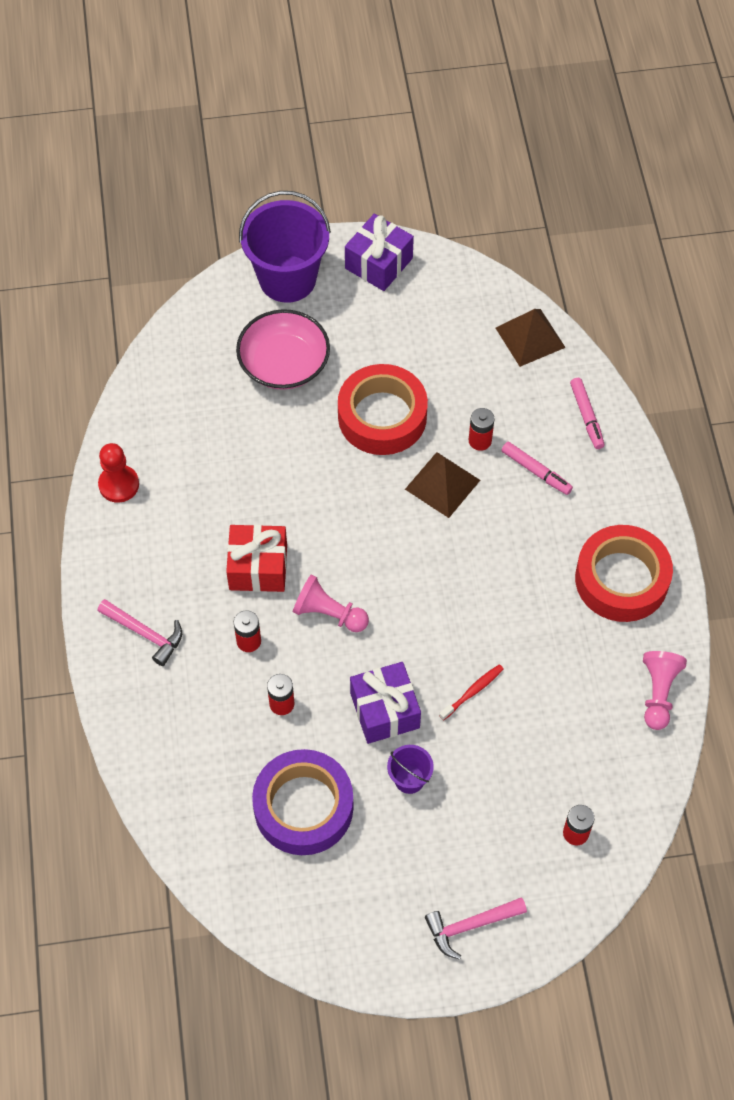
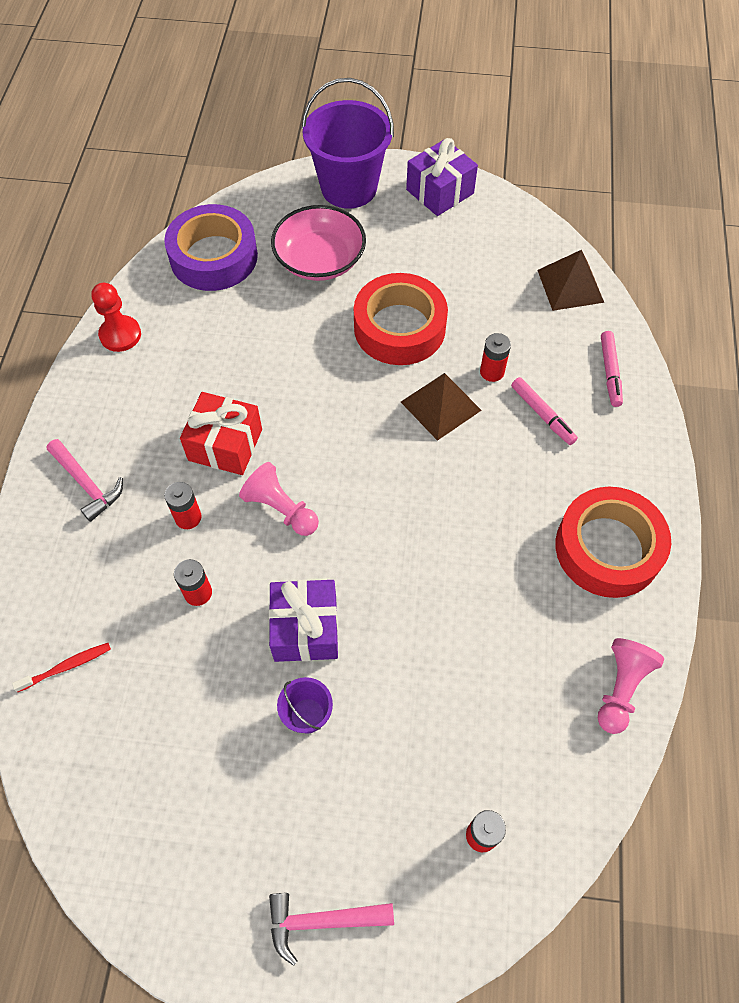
camera: 15 degrees right, 0 degrees up
(303, 807) = (179, 716): purple tape -> purple tape (213, 257)
(473, 691) = (409, 632): red toothbrush -> red toothbrush (66, 666)

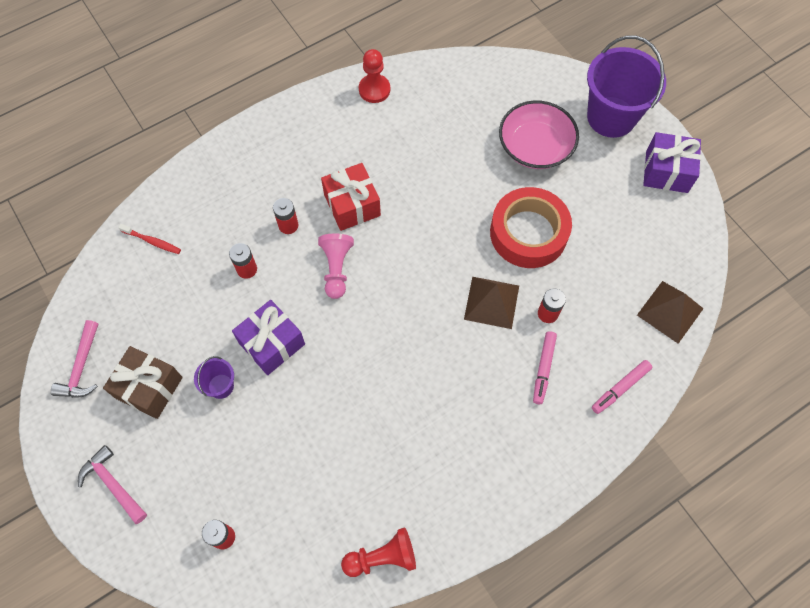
camera: 50 degrees right, 5 degrees up
(86, 484) = (264, 157): pink hammer -> pink hammer (81, 367)
(213, 257) = (477, 89): purple tape -> none
(240, 795) = (149, 387): none -> brown gift
(608, 548) = (477, 481): red tape -> none
(621, 688) = (382, 557): pink pawn -> red pawn

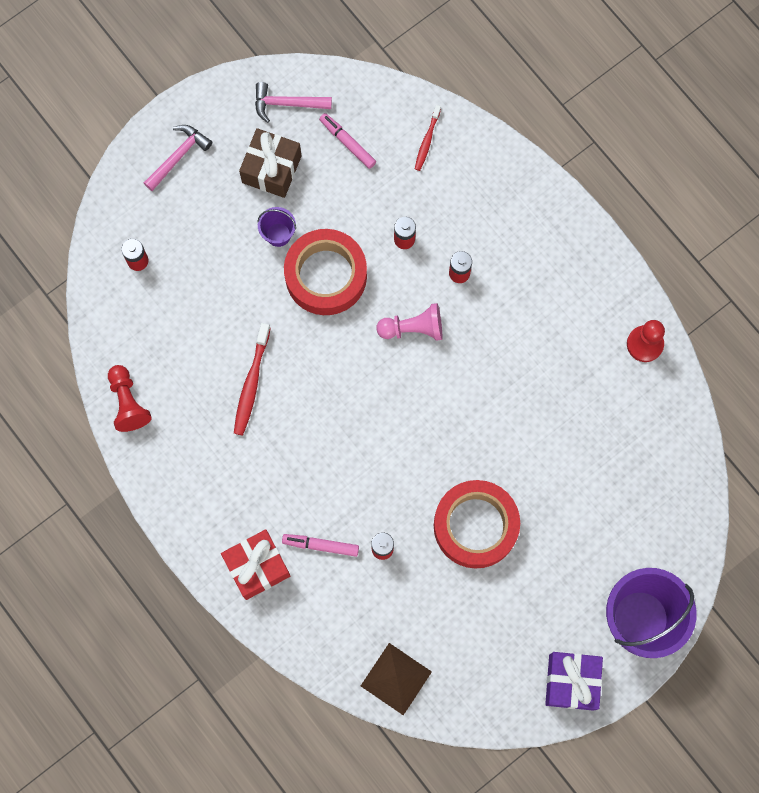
camera: 85 degrees right, 10 degrees up
(272, 343) = (326, 275): purple gift -> red tape
(352, 205) = (490, 336): red gift -> red gift (257, 567)
(374, 424) = (251, 383): none -> red toothbrush
(491, 302) = (390, 490): brown pyramid -> none
(535, 147) = (588, 530): pink bowl -> none
(620, 388) = (306, 624): pink marker -> pink marker (347, 143)

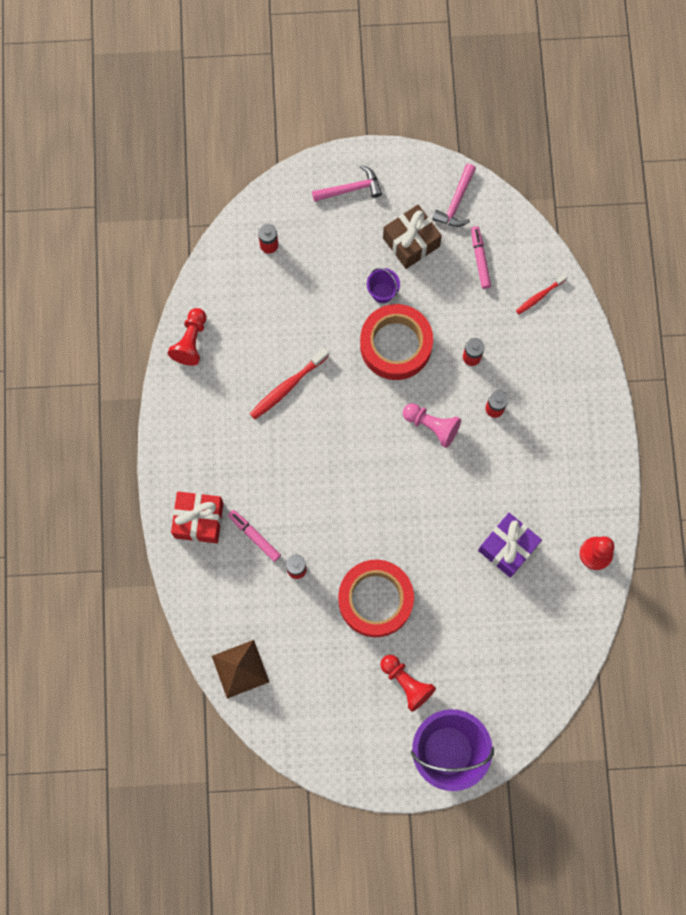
camera: 35 degrees right, 0 degrees up
(287, 103) = (456, 202): pink hammer -> pink hammer turned 105 degrees counterclockwise
(558, 583) = (406, 683): none -> red pawn
(571, 682) = (364, 761): purple gift -> purple gift (507, 547)

